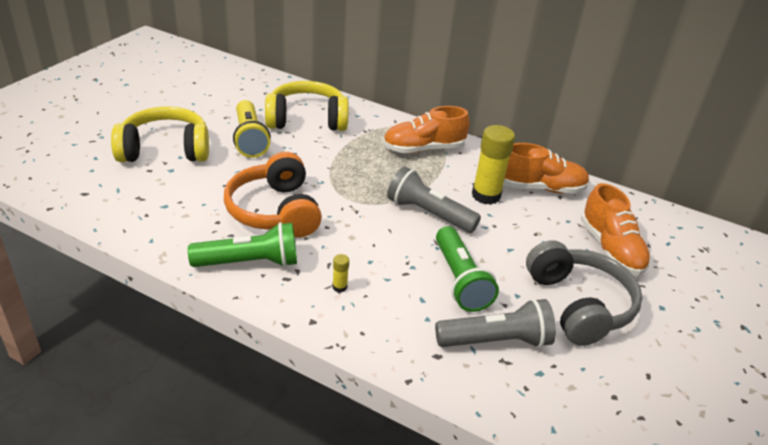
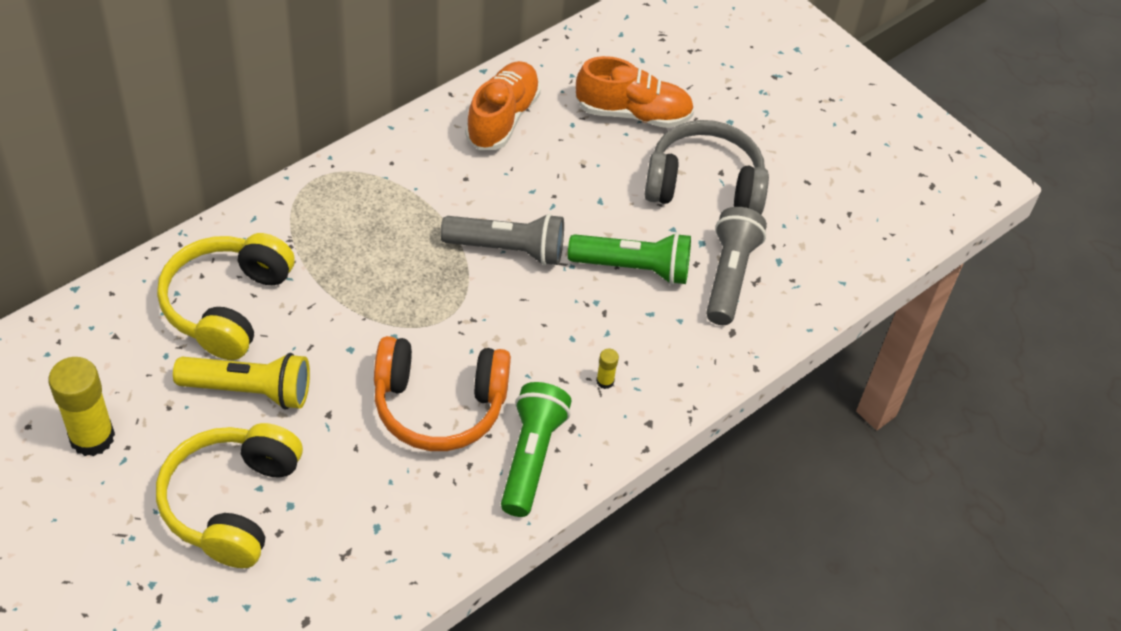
camera: 70 degrees left, 15 degrees up
(423, 149) = (366, 198): orange shoe -> none
(428, 214) = (508, 249): grey flashlight -> grey flashlight turned 135 degrees counterclockwise
(486, 195) = (495, 178): yellow glue stick -> yellow glue stick (92, 437)

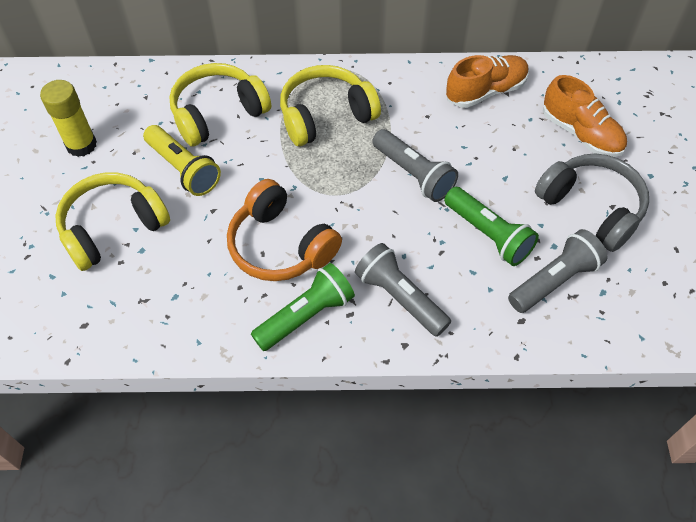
camera: 45 degrees right, 5 degrees up
(356, 238) = (326, 116): none -> yellow headphones
(605, 381) = (400, 297): yellow glue stick -> grey flashlight

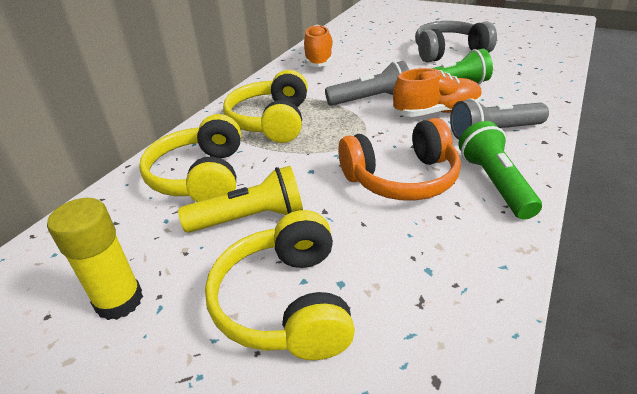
camera: 60 degrees left, 20 degrees down
(554, 280) = (503, 75): grey flashlight -> none
(580, 133) = (385, 42): orange shoe -> orange shoe (436, 112)

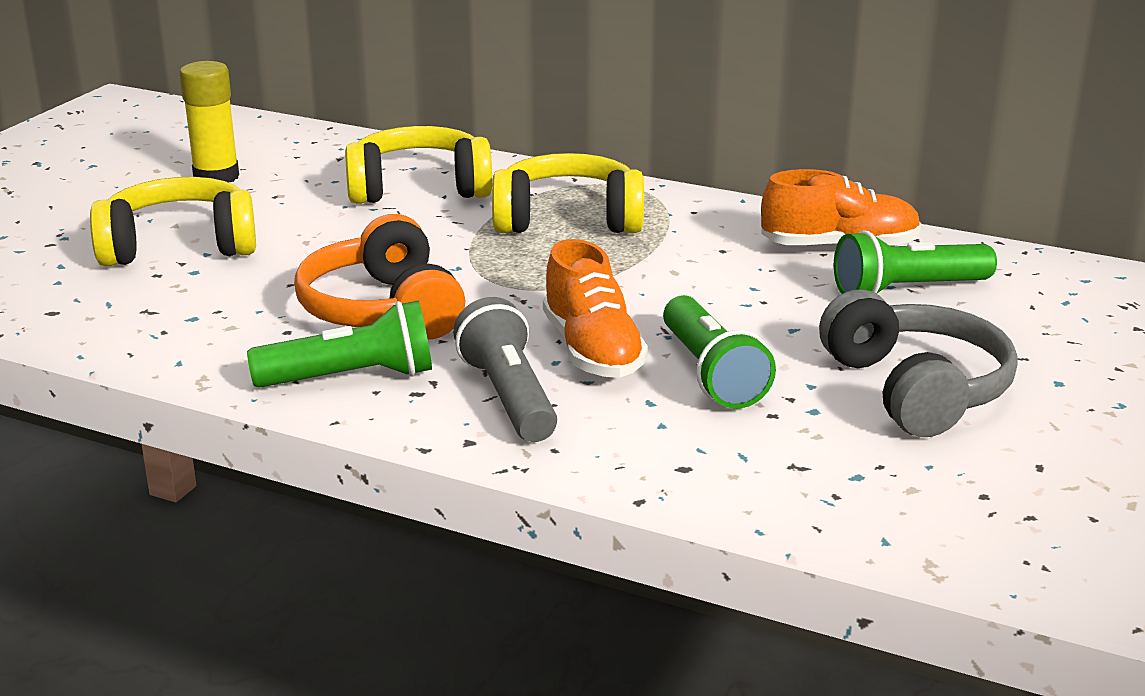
camera: 85 degrees right, 10 degrees down
(250, 218) = (323, 221): yellow flashlight -> none
(362, 50) = (907, 290): none -> green flashlight
(371, 99) = (647, 294): grey flashlight -> none

